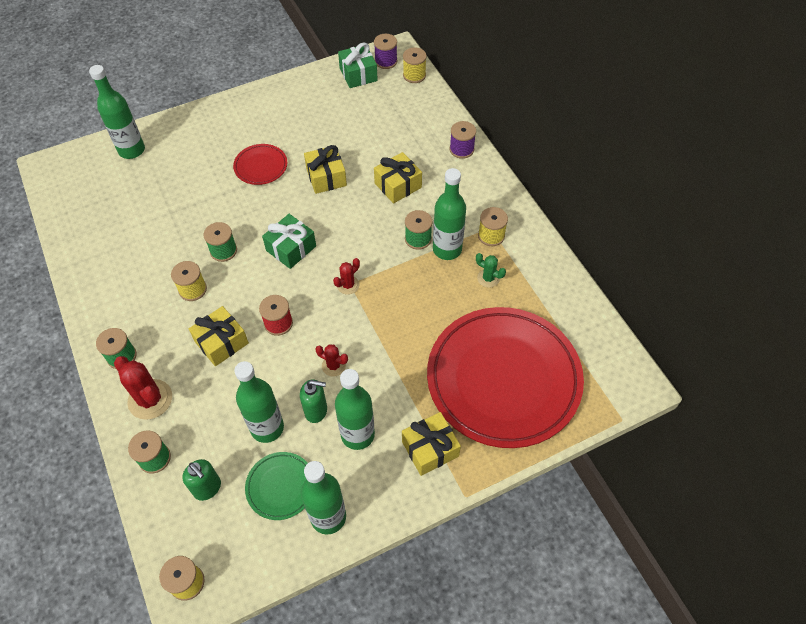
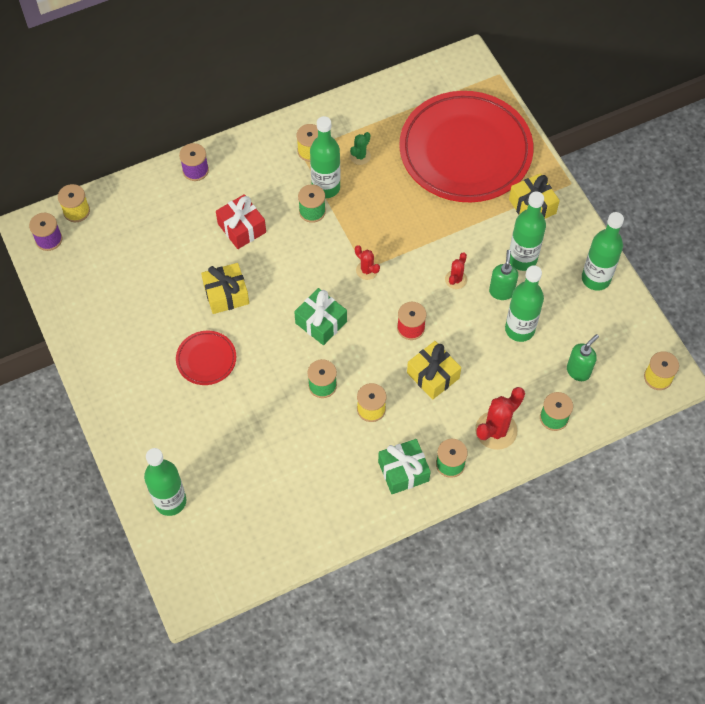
camera: 90 degrees left, 5 degrees up
(280, 487) = (573, 315): green plate -> none
(358, 74) = (68, 267): green gift -> green gift (403, 471)
(398, 185) = (242, 228): yellow gift -> red gift

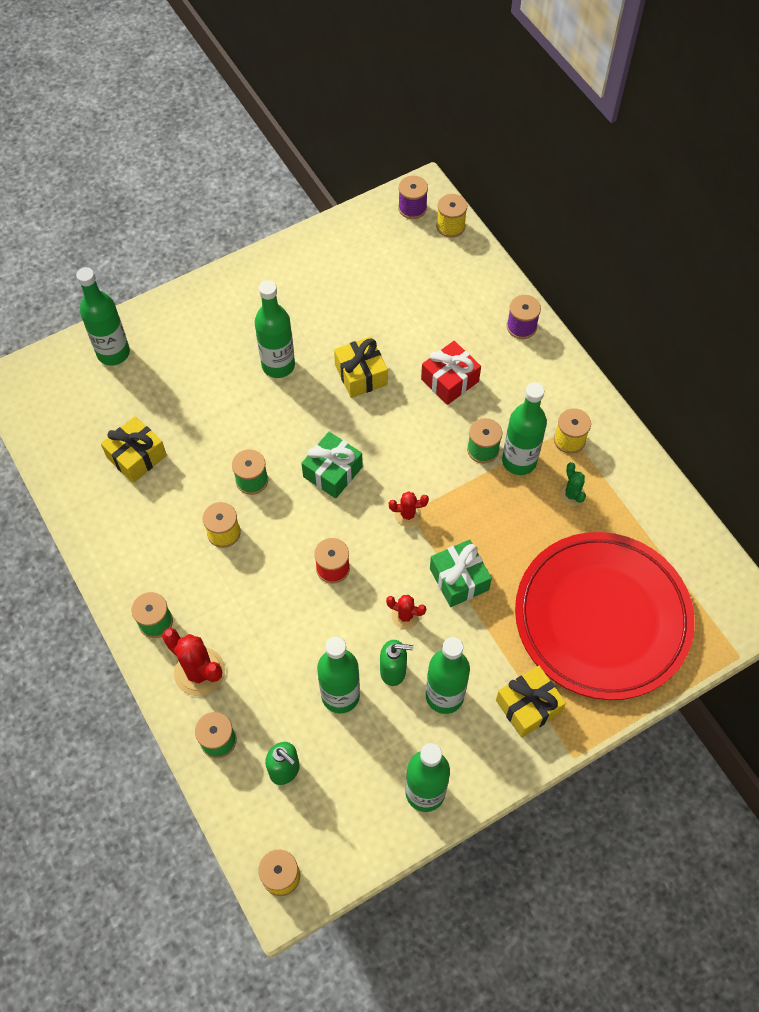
camera: 85 degrees right, 0 degrees up
(206, 359) = (278, 365): red plate -> green bottle
(360, 156) = (571, 494): green cactus -> green cactus turned 45 degrees clockwise
(367, 270) = (407, 514): red cactus -> red cactus turned 45 degrees clockwise
(403, 471) = (146, 572): green gift -> green gift (459, 579)
(433, 375) = (270, 596): yellow gift -> yellow gift (137, 456)

